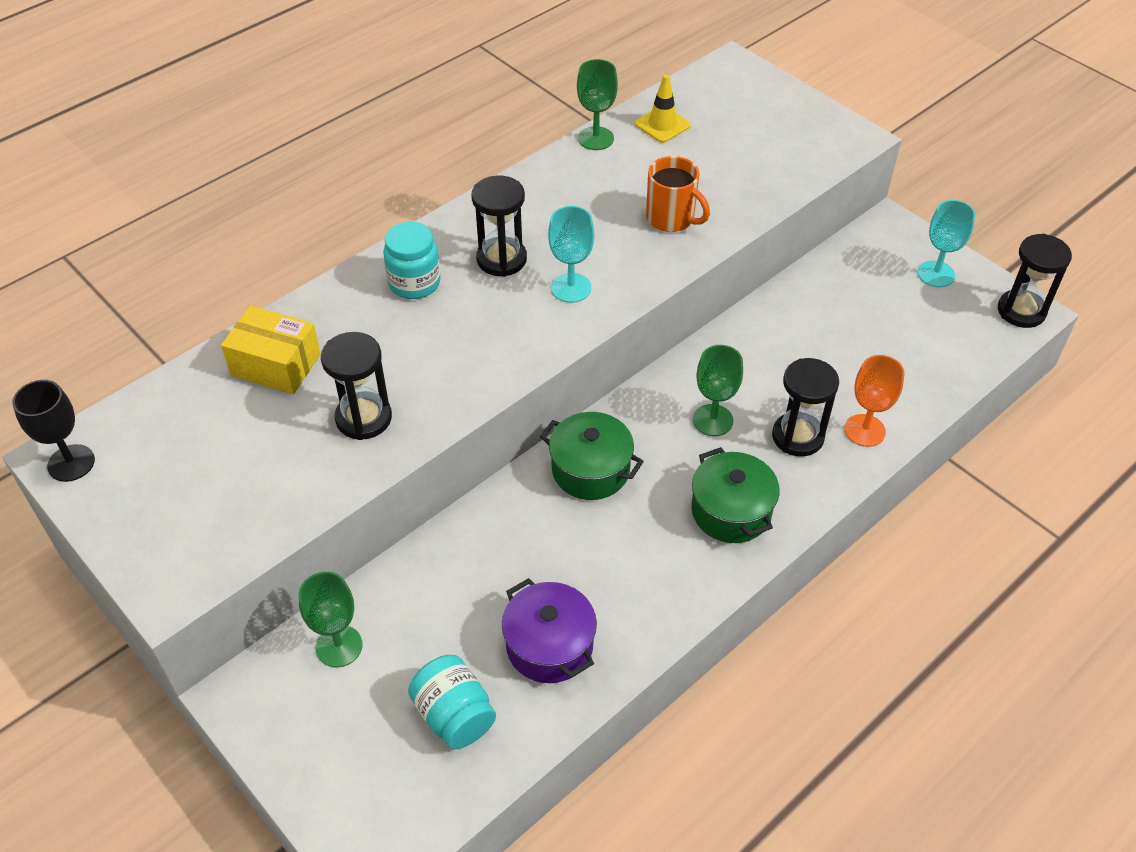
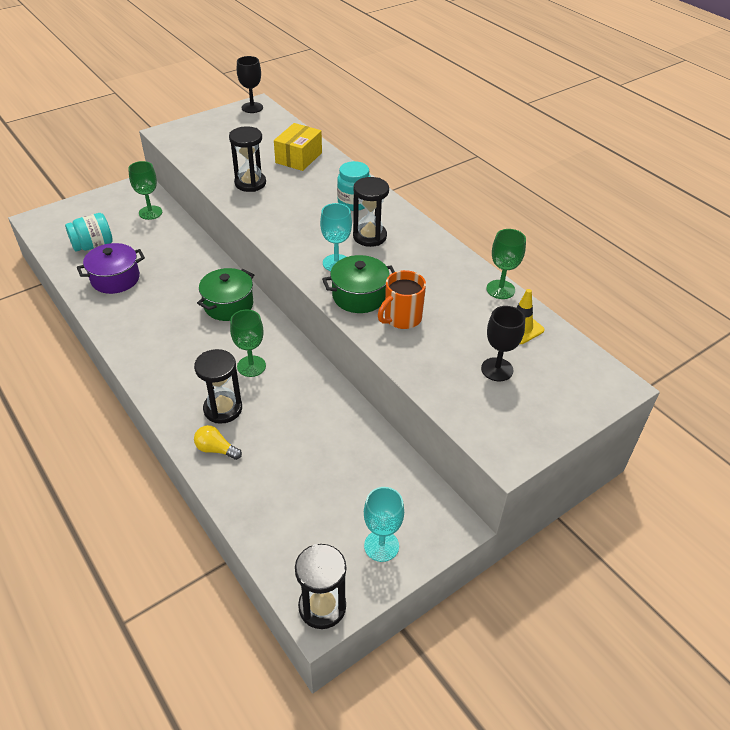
camera: 95 degrees right, 5 degrees down
(731, 511) = (173, 363): green pot -> green pot (359, 296)
(737, 143) = (497, 369): none -> black goblet
(864, 430) = (216, 449): orange goblet -> yellow light bulb

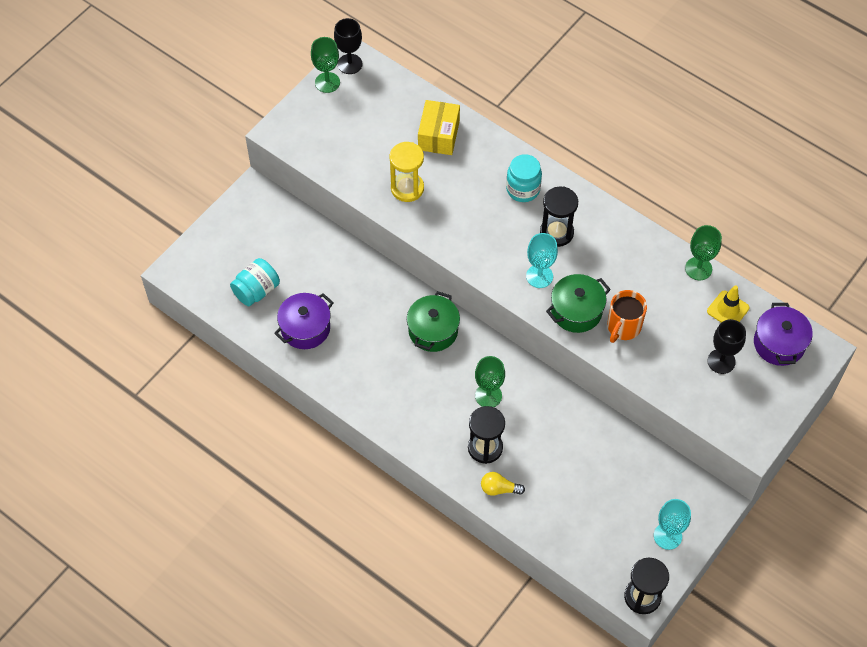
camera: 15 degrees left, 15 degrees up
(150, 212) = (289, 228): green goblet -> green goblet (327, 82)
(250, 183) = (407, 188): black hourglass -> yellow hourglass
(568, 368) = (779, 343): none -> purple pot

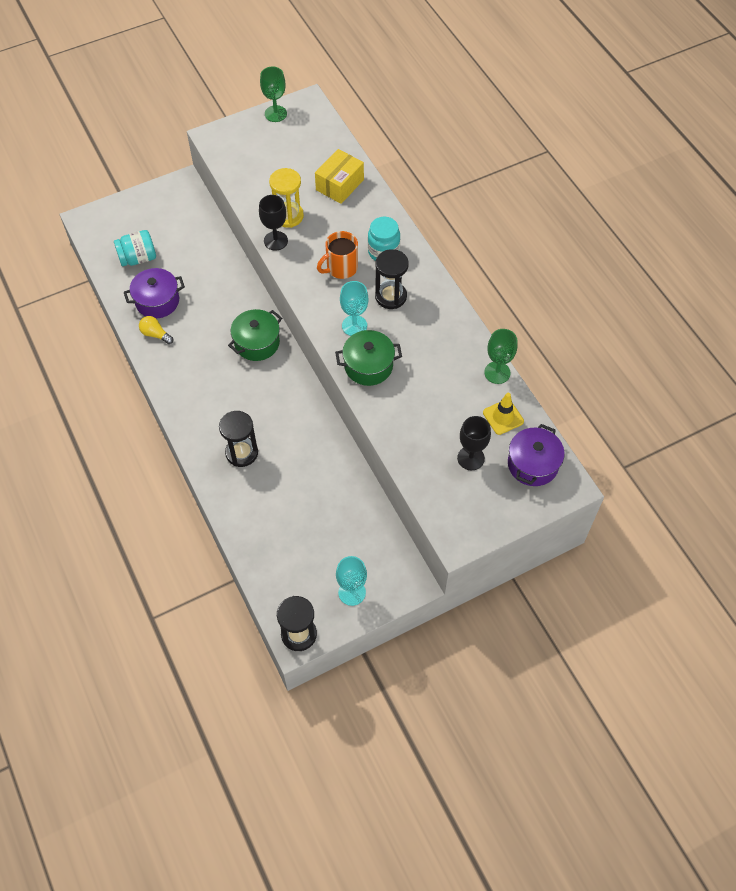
camera: 25 degrees right, 0 degrees up
(350, 64) = (302, 106): black goblet -> black goblet (275, 241)
(488, 395) = (270, 412): green goblet -> none
(499, 489) = (232, 491): yellow light bulb -> yellow light bulb (155, 334)
(623, 327) = (401, 395): orange mug -> orange mug (341, 268)

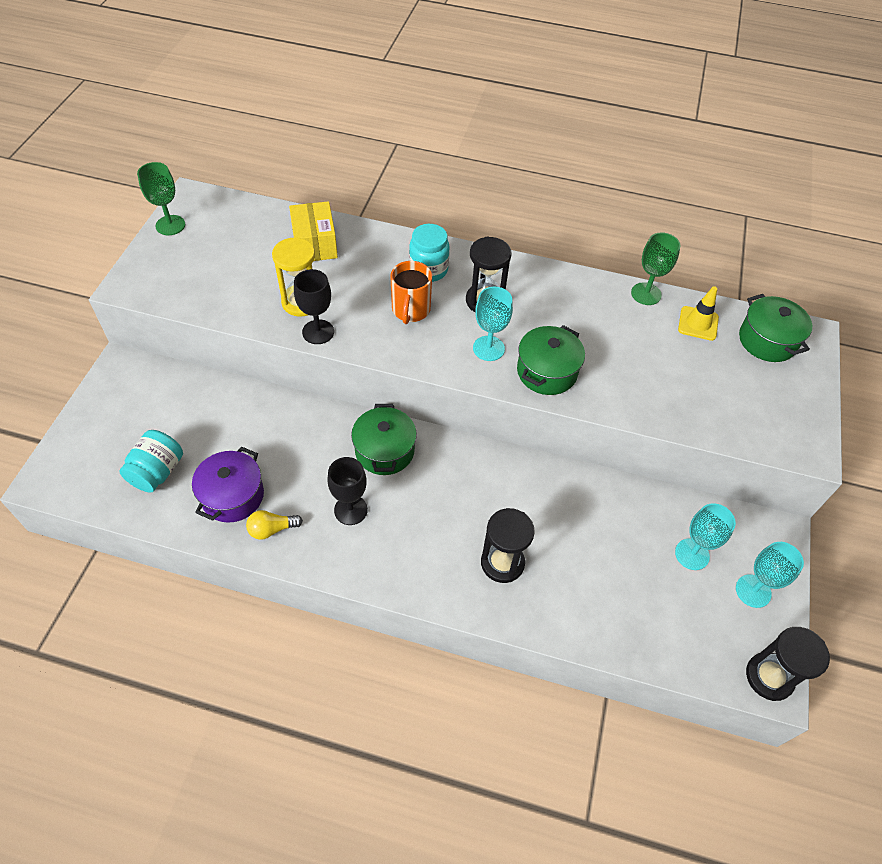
camera: 50 degrees left, 5 degrees down
(345, 544) = (692, 554): none -> turquoise goblet
(471, 458) = (723, 375): black goblet -> black goblet (350, 510)
(532, 464) = (767, 340): purple pot -> green pot

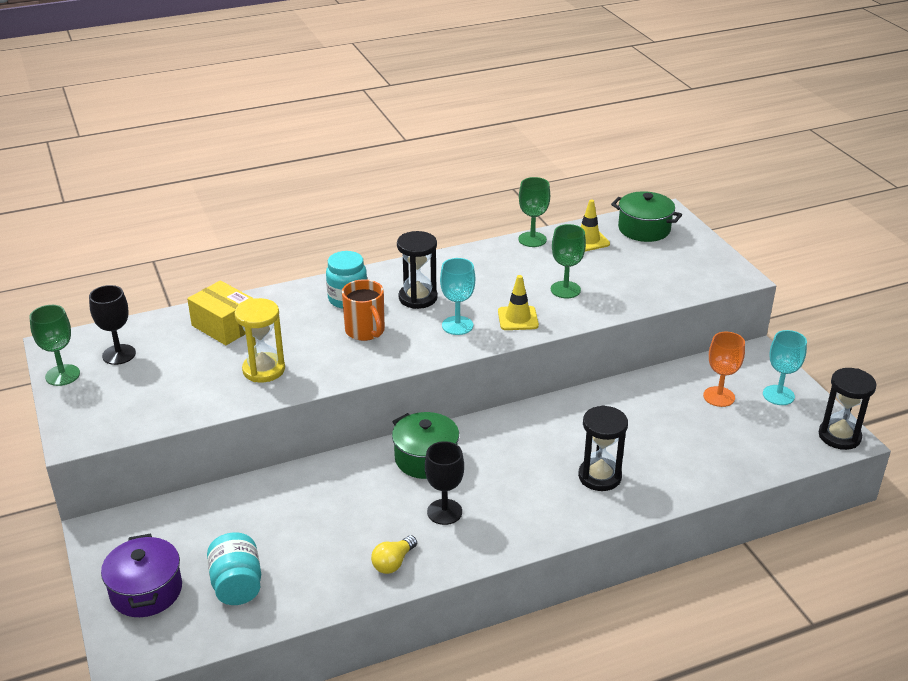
camera: 35 degrees left, 20 degrees down
(232, 496) = (330, 561): purple pot -> purple pot (146, 591)
(318, 332) = (304, 382): black goblet -> black goblet (119, 354)
(547, 372) = (518, 318): green pot -> yellow traffic cone
(620, 366) = (565, 290): none -> green goblet
(692, 554) = (719, 397): turquoise goblet -> orange goblet

